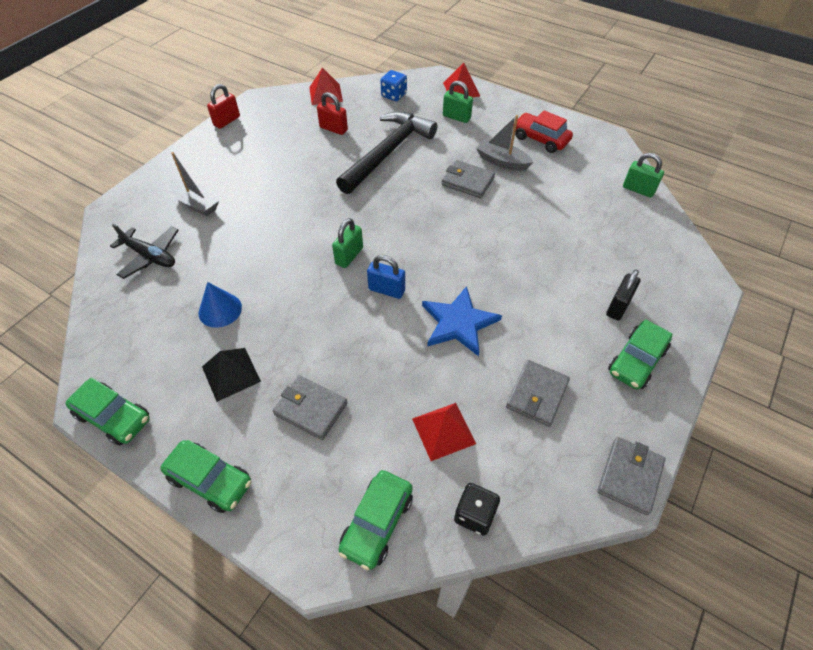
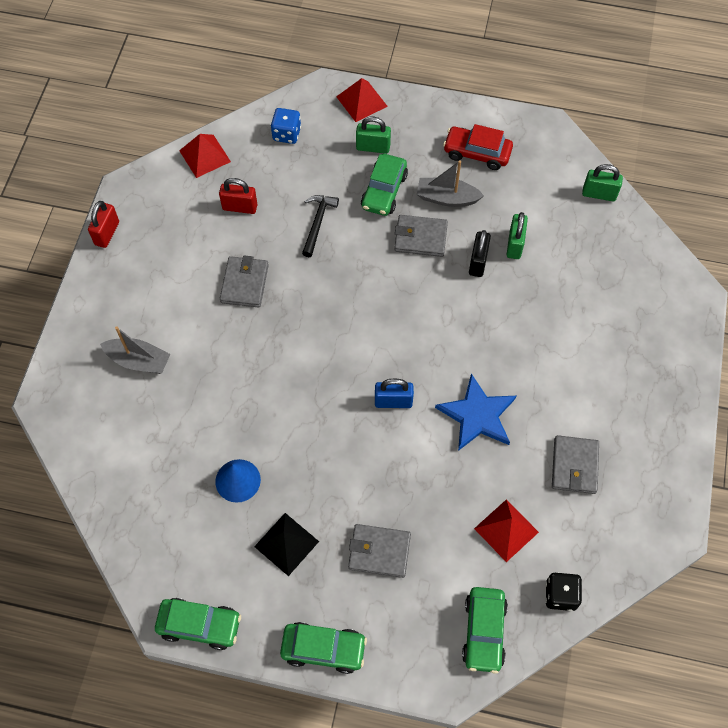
camera: 20 degrees left, 10 degrees up
(150, 256) = (127, 443): black plane -> none
(349, 256) = (337, 374): green padlock -> green padlock (514, 244)
(388, 152) = (318, 222): black hammer -> black hammer, size x0.48
(618, 307) = (618, 347): black padlock -> black padlock (478, 262)
(629, 476) = (674, 515): grey wallet -> grey wallet (244, 283)
(636, 361) = (650, 401): green car -> green car (384, 191)

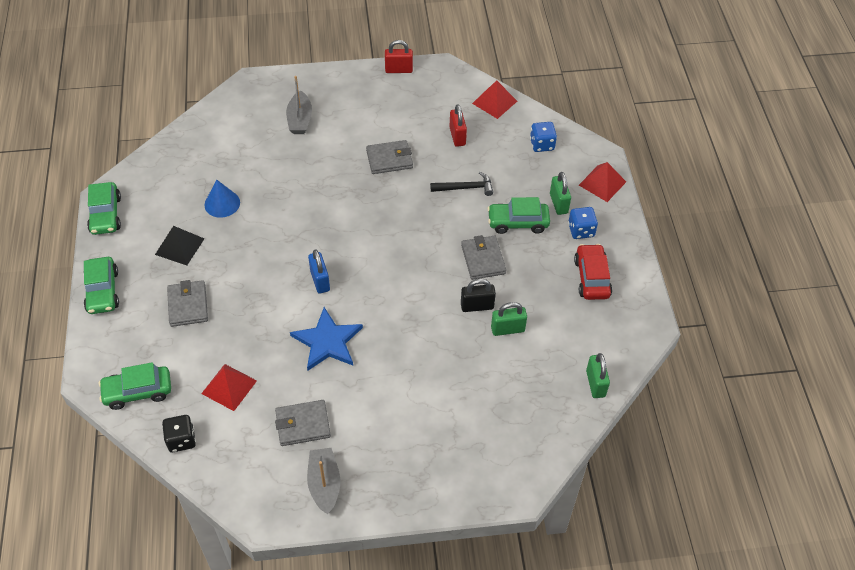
camera: 70 degrees right, 10 degrees down
(415, 141) = (581, 230): none -> blue dice
(446, 198) = (532, 267): grey boat -> grey boat (324, 484)

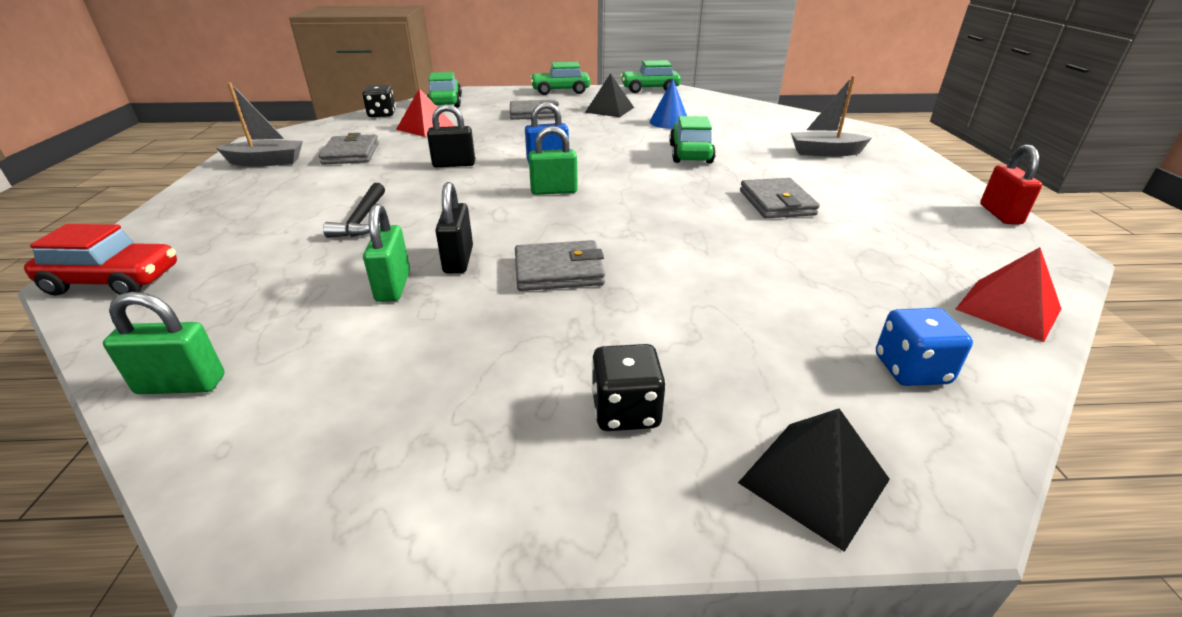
camera: 95 degrees right, 20 degrees down
(327, 341) = (454, 164): blue star -> black padlock
(457, 136) = (866, 260): red padlock -> none
(466, 188) = (732, 263): black hammer -> black hammer (362, 219)
(518, 222) = (649, 315): green car -> green car (690, 153)
(558, 203) = (714, 380): green padlock -> green padlock (554, 191)
(581, 230) = (625, 411): blue dice -> black dice
(591, 278) = (469, 413): red car -> red car (114, 281)
(602, 183) = (813, 481): red pyramid -> black pyramid

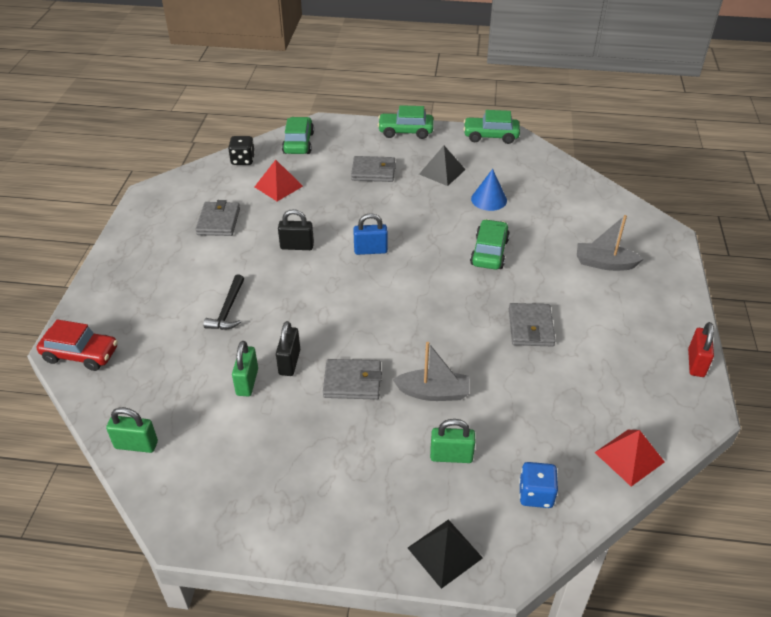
camera: 10 degrees right, 10 degrees up
(266, 162) = (156, 226): grey boat -> grey boat (433, 392)
(554, 191) = (367, 292): green padlock -> green padlock (451, 456)
(625, 411) = (365, 497): black dice -> none

